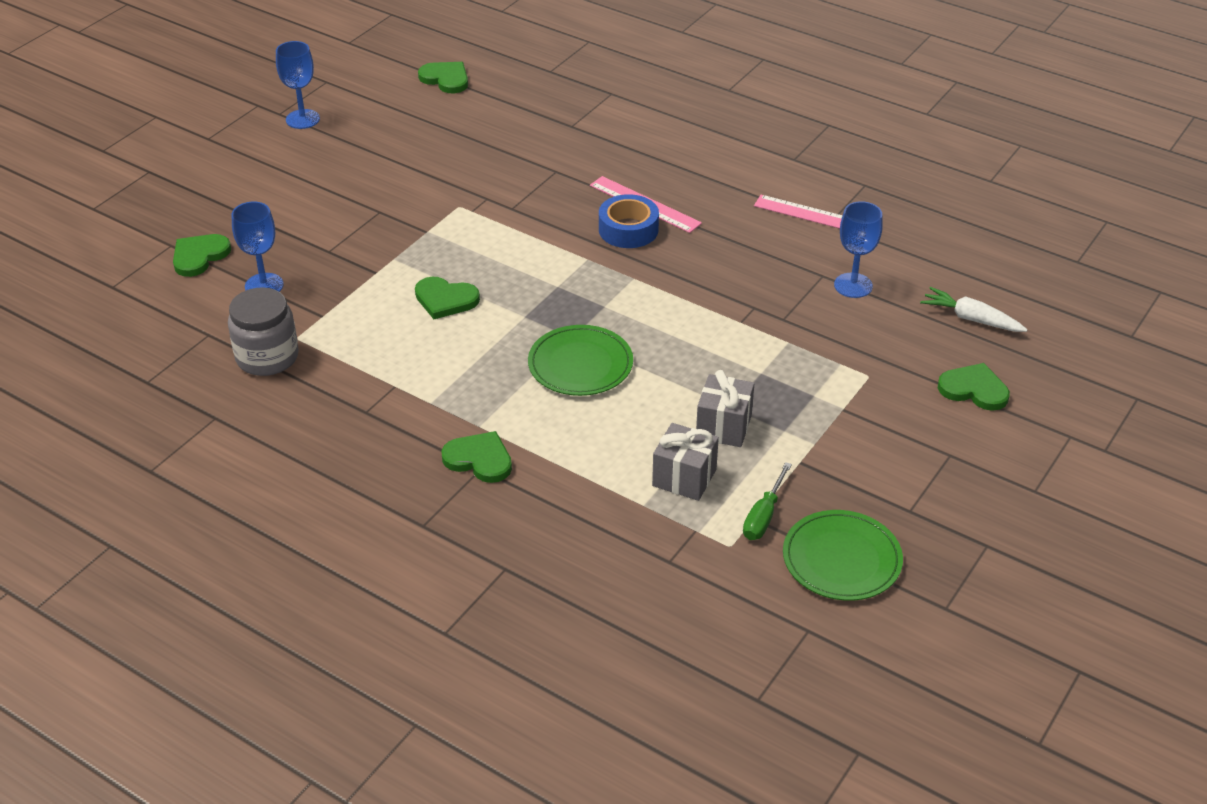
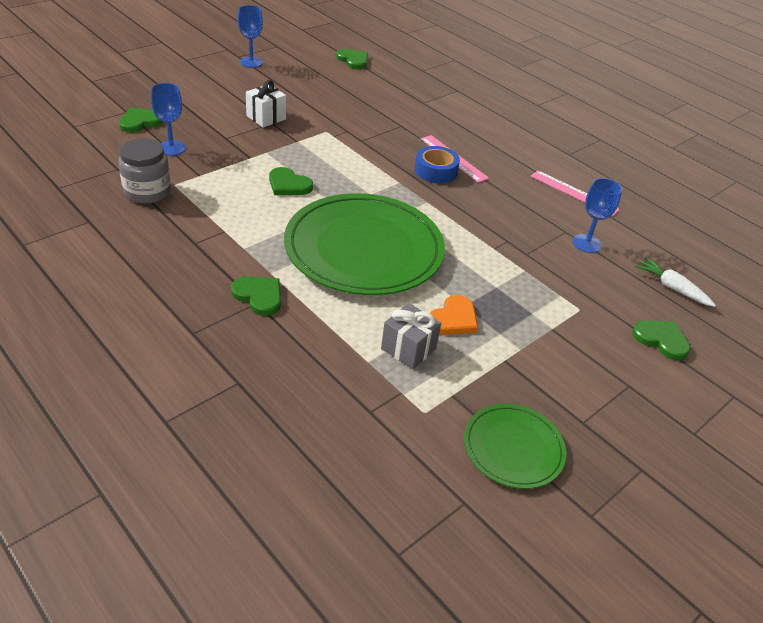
camera: 10 degrees right, 0 degrees up
(367, 205) = (266, 117): none -> white gift
(580, 364) = (364, 249): green plate -> green plate, size x1.99
(723, 427) = (453, 319): grey gift -> orange heart
(763, 516) = (460, 395): green screwdriver -> none

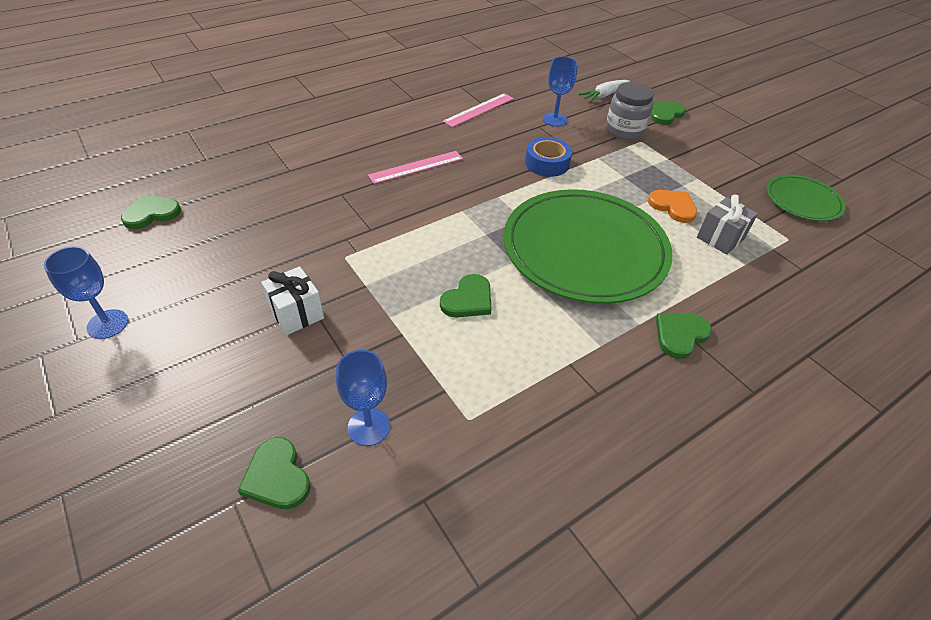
camera: 80 degrees left, 5 degrees up
(147, 192) = (488, 452): grey jar -> grey jar (624, 131)
(435, 171) = (440, 182): blue tape -> blue tape (547, 163)

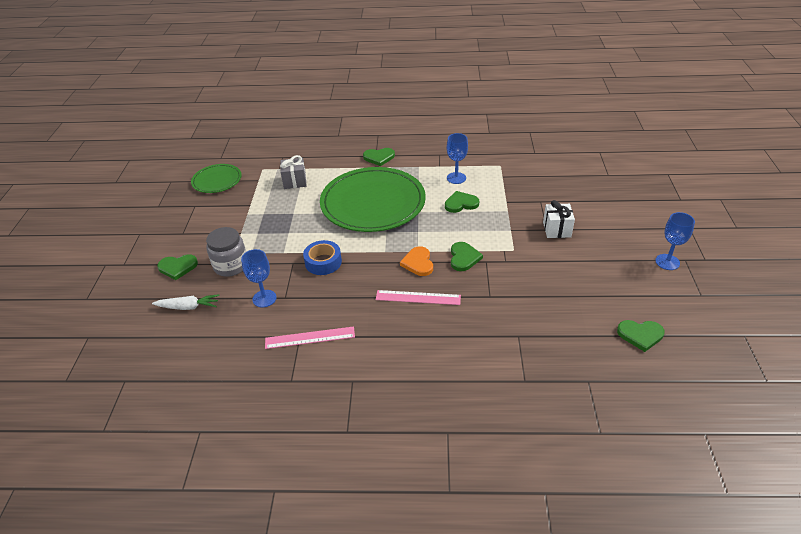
camera: 140 degrees left, 5 degrees down
(277, 476) = (588, 175): green heart -> green heart (464, 258)
(369, 427) = (543, 176): blue goblet -> blue goblet (456, 178)
(673, 207) = (291, 204): orange heart -> orange heart (418, 263)

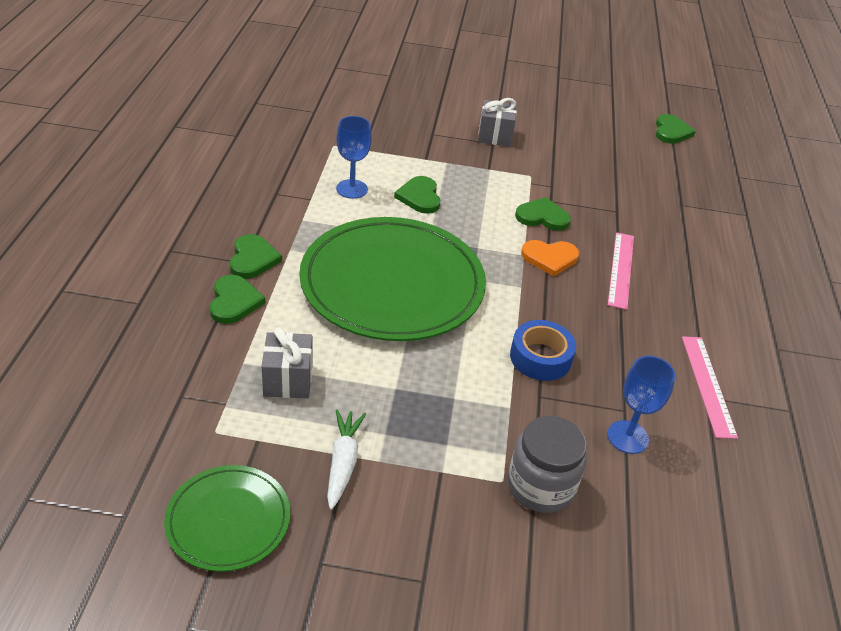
camera: 90 degrees left, 0 degrees up
(177, 267) = (539, 581): green heart -> green heart (234, 301)
(188, 307) = (653, 552): white carrot -> white carrot (343, 462)
(556, 229) = (495, 136): white gift -> grey gift
(667, 262) = (561, 87): blue goblet -> none

